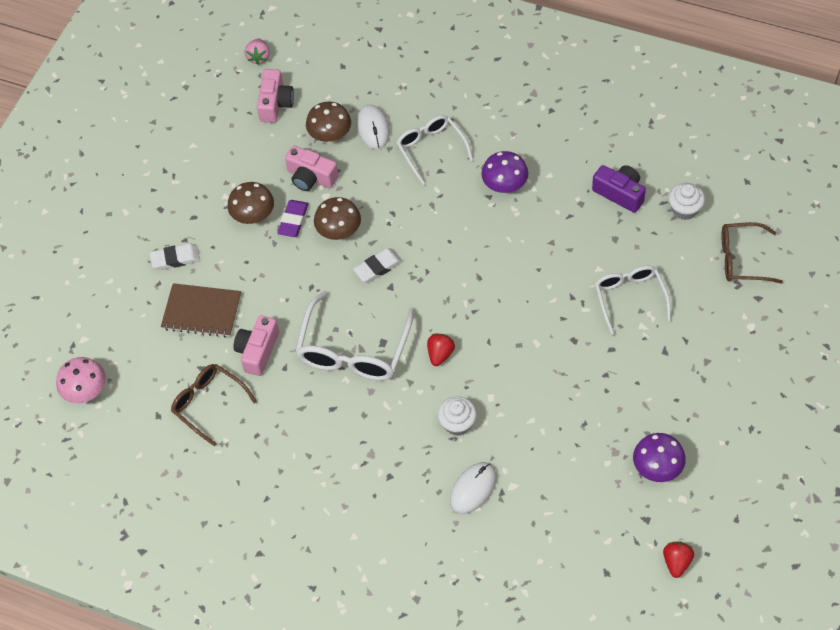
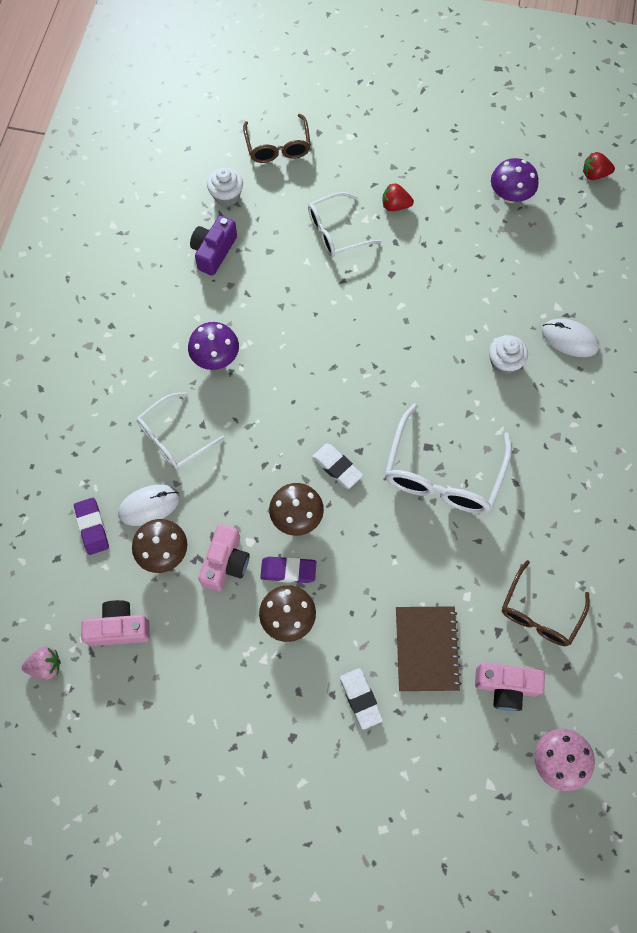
camera: 105 degrees left, 10 degrees up
(258, 351) = (464, 574): pink camera -> pink camera (506, 686)
(354, 350) = (443, 474): white glasses -> white glasses turned 105 degrees clockwise
(363, 89) = (92, 527): none -> purple eraser
(440, 354) = (431, 389): red strawberry -> red strawberry (395, 206)

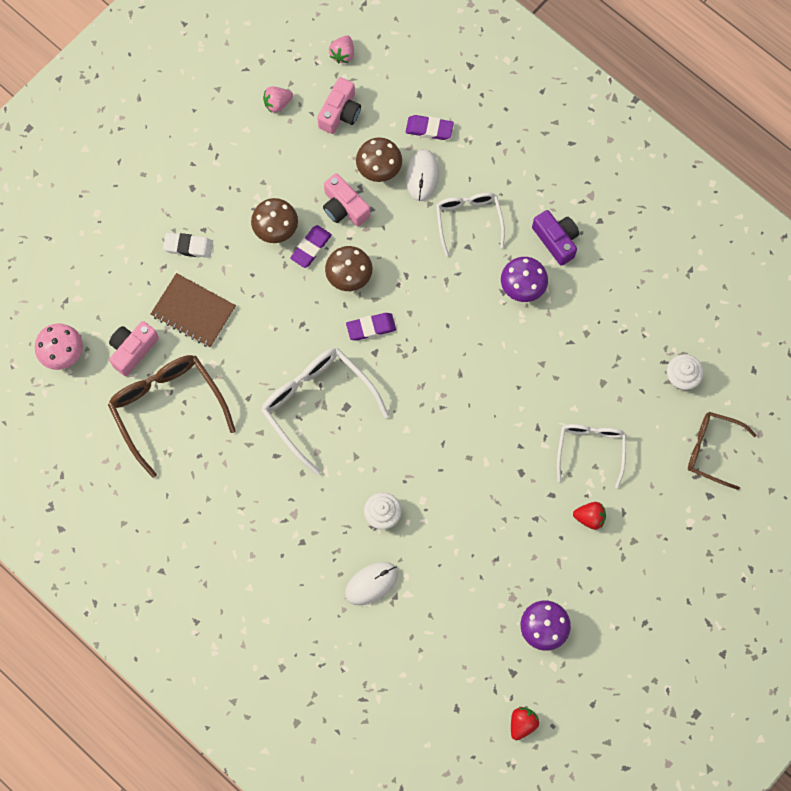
camera: 120 degrees right, 5 degrees up
(142, 703) = (277, 103): none -> pink strawberry
(214, 251) = (627, 336): purple camera -> purple camera (556, 240)
(337, 467) = (371, 327): white eraser -> purple eraser
(395, 206) = (589, 517): red strawberry -> red strawberry turned 60 degrees clockwise
(540, 613) = (167, 408): brown glasses -> brown glasses, size x1.56

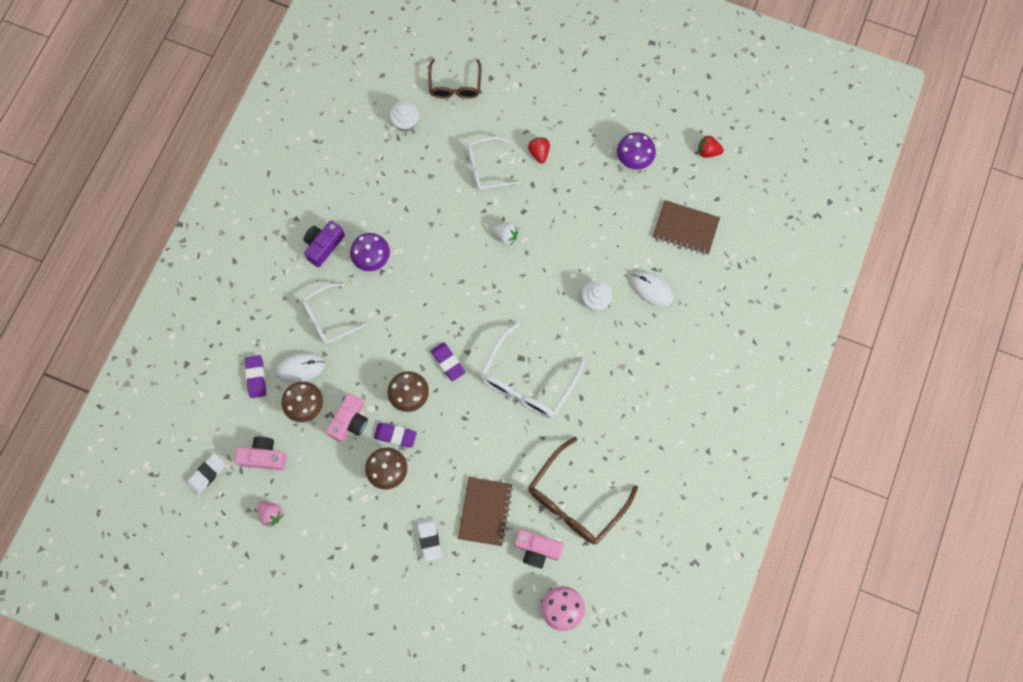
camera: 110 degrees left, 0 degrees up
(343, 54) = (207, 475): pink strawberry -> white eraser
(432, 654) = (685, 228): none -> brown notebook
(497, 441) = (506, 236): none -> white strawberry

